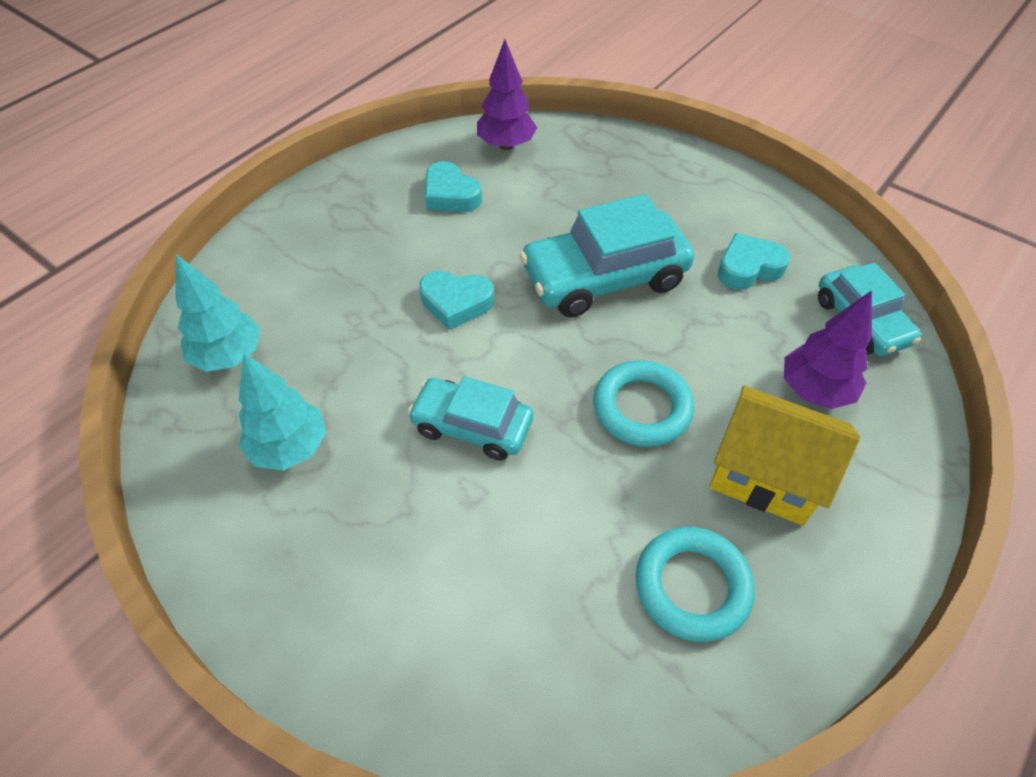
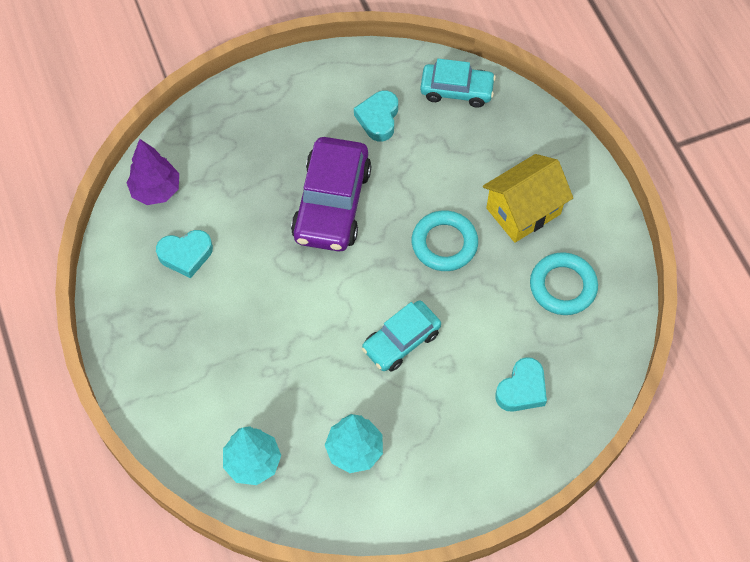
camera: 60 degrees left, 10 degrees up
(456, 303) = (296, 302): turquoise heart -> turquoise heart (522, 389)
(604, 277) = (331, 203): turquoise car -> purple car
(814, 390) = (487, 149): purple tree -> none

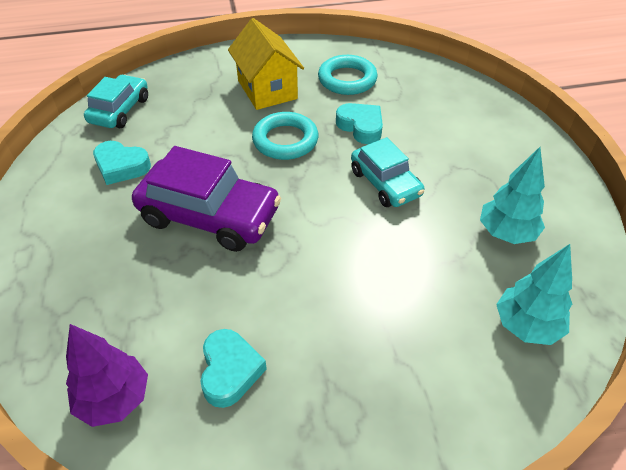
camera: 80 degrees left, 15 degrees down
(522, 389) = (442, 115): turquoise heart -> turquoise heart (361, 127)

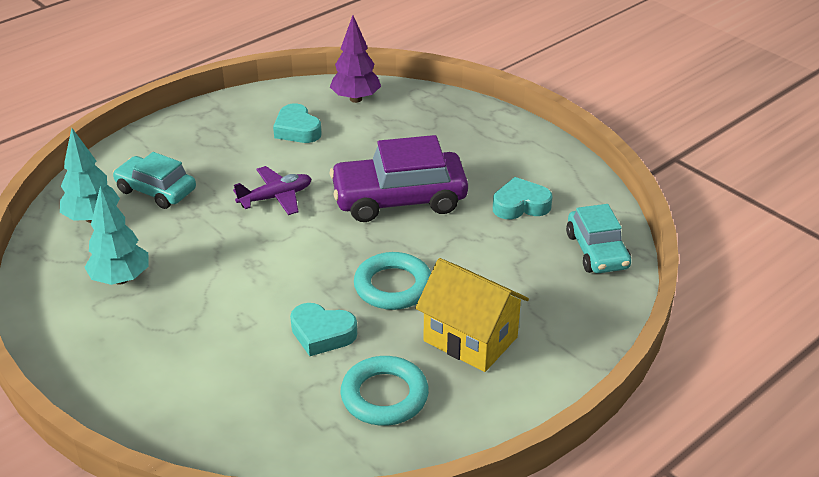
camera: 150 degrees right, 10 degrees down
(320, 269) = (276, 197): none -> purple plane
(385, 183) = (259, 282): turquoise car -> turquoise car (156, 190)

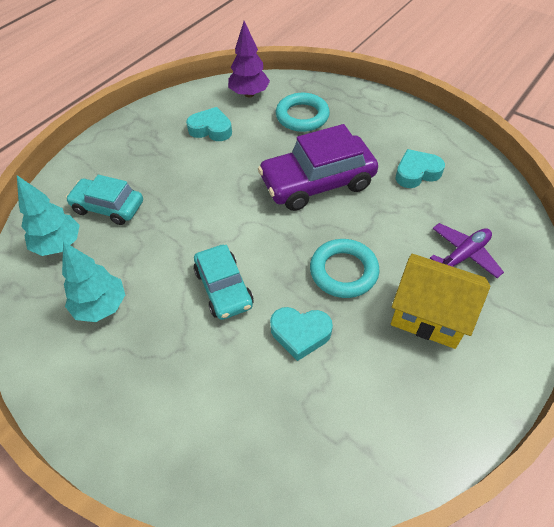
camera: 10 degrees left, 15 degrees up
(276, 197) = (214, 197): purple plane -> purple plane (463, 255)
(297, 130) = (211, 129): turquoise heart -> turquoise heart turned 150 degrees clockwise
(384, 396) = (379, 393): turquoise ring -> turquoise ring (302, 116)
(597, 251) = (494, 207): turquoise car -> turquoise car (223, 288)

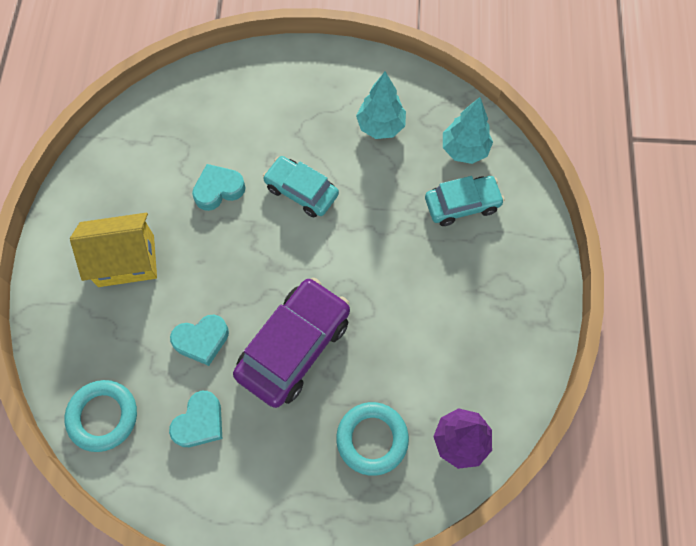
camera: 145 degrees right, 15 degrees up
(211, 129) = (455, 355): turquoise heart -> turquoise heart (202, 340)
(343, 271) = (214, 261): turquoise ring -> turquoise ring (103, 416)
(463, 255) = (116, 338): purple plane -> none

